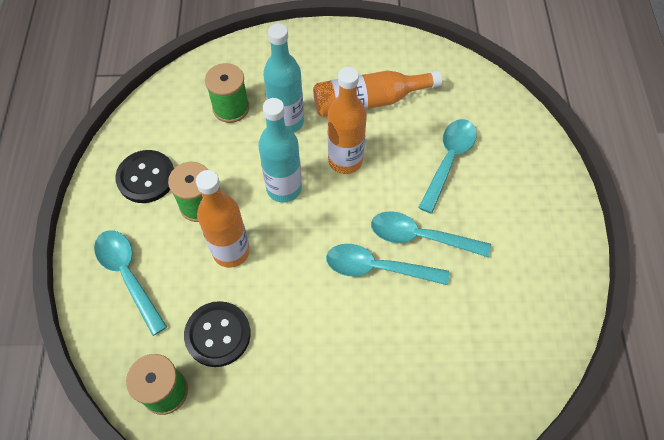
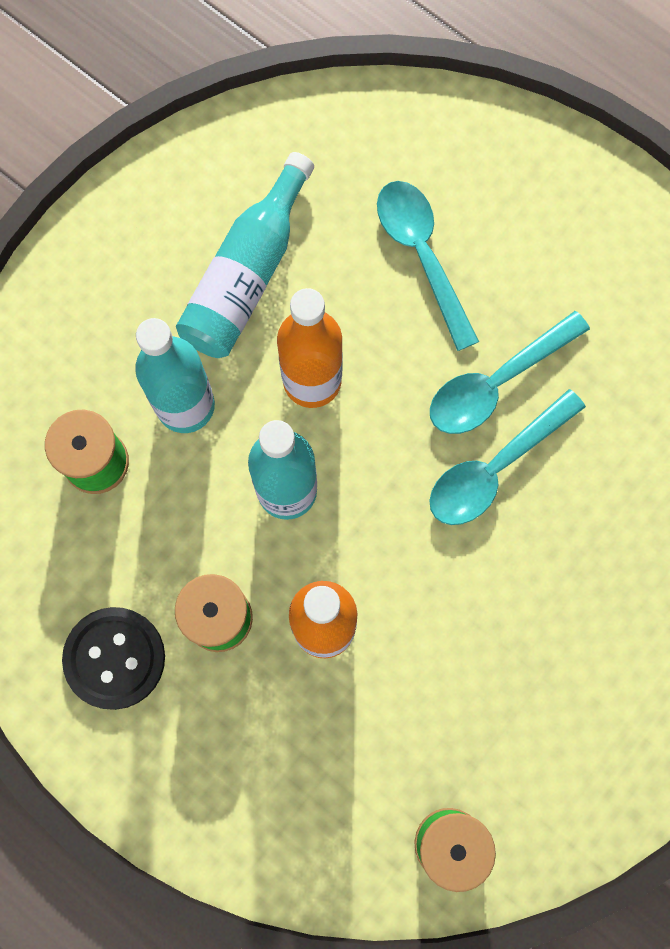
camera: 50 degrees left, 15 degrees up
(128, 275) = (250, 784): turquoise spoon -> none
(218, 334) = (426, 727): black button -> none
(369, 101) = (247, 274): orange bottle -> turquoise bottle

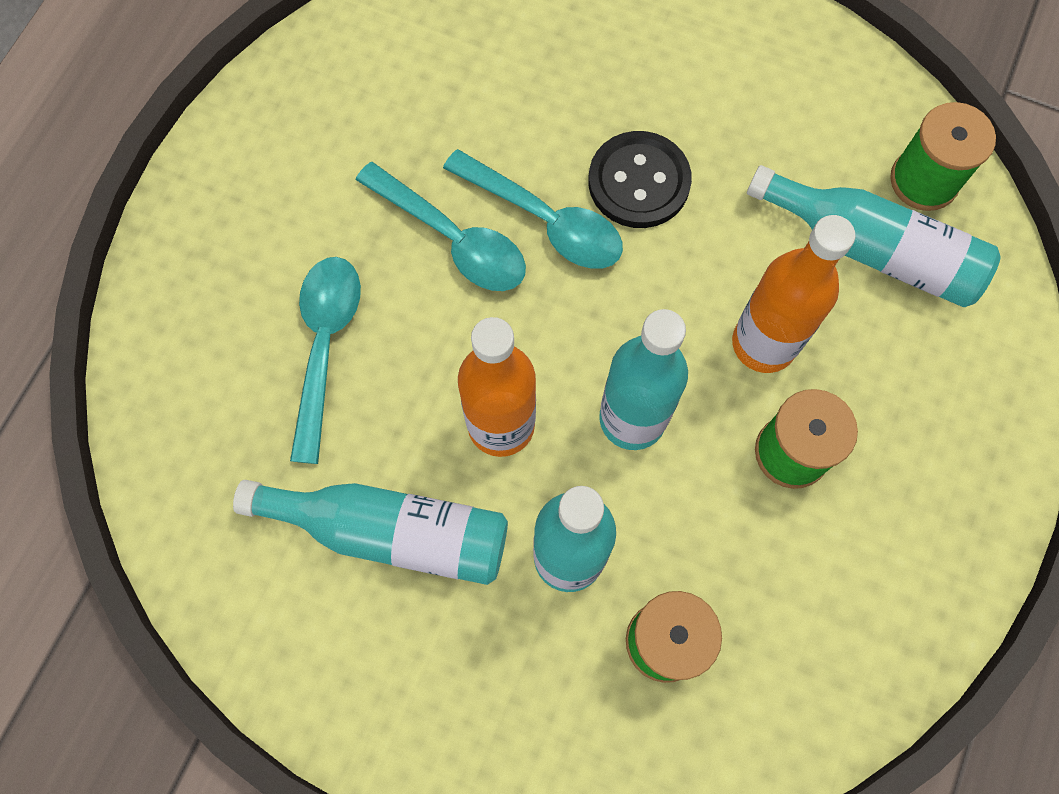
camera: 105 degrees left, 5 degrees down
(114, 658) = (873, 551): black button -> black button (639, 182)
(390, 763) = (872, 249): none -> turquoise bottle
(422, 255) = (325, 346): turquoise spoon -> turquoise spoon turned 135 degrees clockwise

